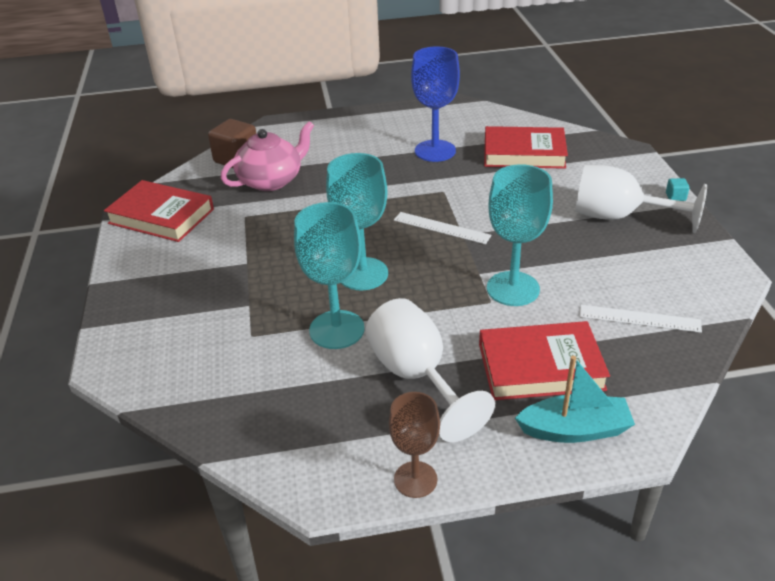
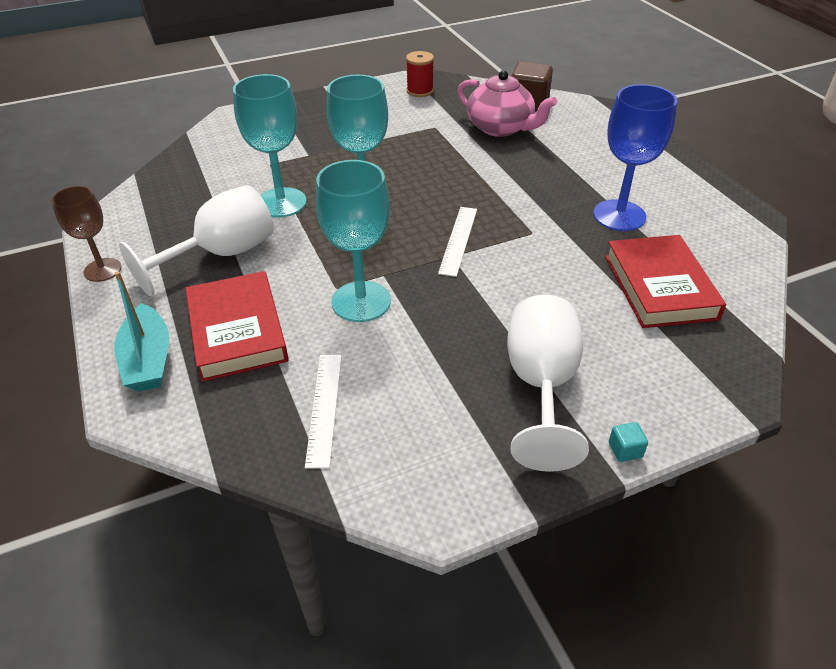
camera: 75 degrees right, 5 degrees up
(161, 216) = (420, 91): red book -> red spool

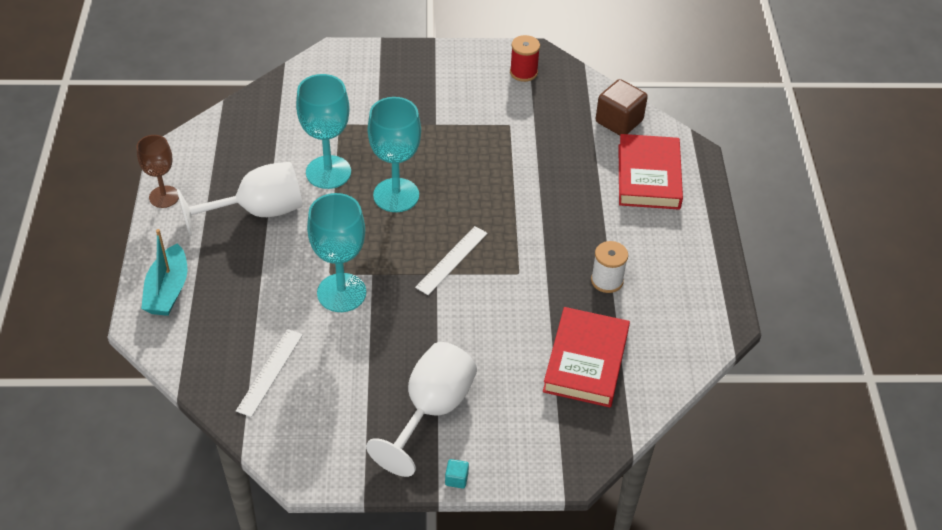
camera: 20 degrees right, 5 degrees up
(237, 331) = (239, 287): red book -> red book (649, 176)
(500, 128) = (570, 145): pink teapot -> none
(619, 215) = (607, 280): blue goblet -> white spool

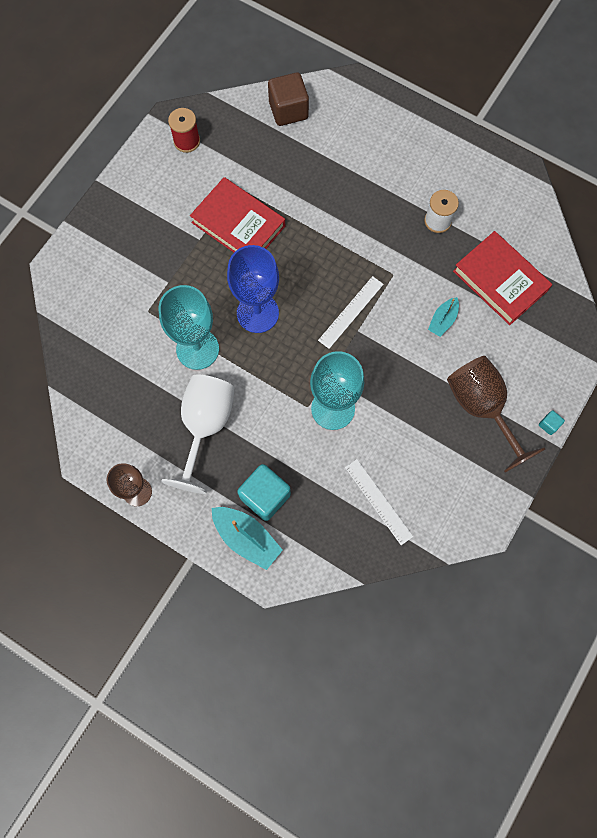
camera: 55 degrees left, 25 degrees up
(218, 284) = (265, 496): none -> turquoise cube
(396, 195) = (257, 313): turquoise goblet -> blue goblet
(431, 410) = (481, 407): white goblet -> brown goblet
(452, 260) = (351, 312): white ruler -> white ruler turned 60 degrees clockwise
(502, 334) = (442, 320): none -> turquoise boat
(649, 176) = (358, 128): red book -> red book (238, 224)

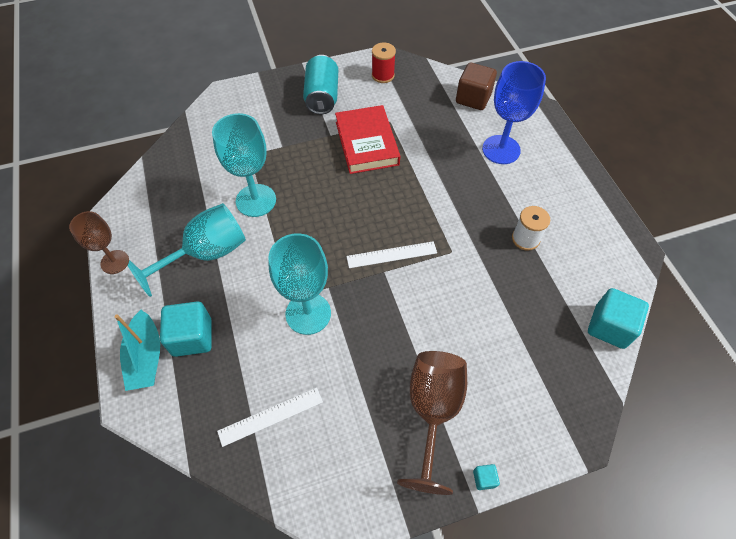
camera: 40 degrees right, 15 degrees down
(153, 204) = (322, 97): none -> turquoise can
(205, 426) = (206, 254): white goblet -> turquoise goblet
(257, 313) = (321, 207): blue goblet -> blue goblet (501, 149)
(378, 501) = (271, 416): white ruler -> white ruler turned 60 degrees clockwise
(442, 320) = (462, 314): turquoise boat -> none
(500, 280) = (542, 320): red book -> none
(547, 250) = (609, 327): none -> turquoise cube

